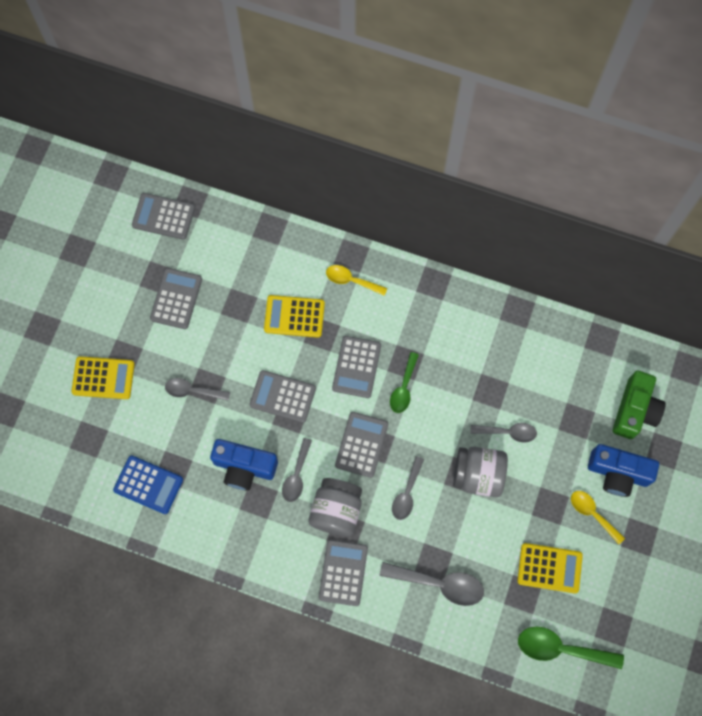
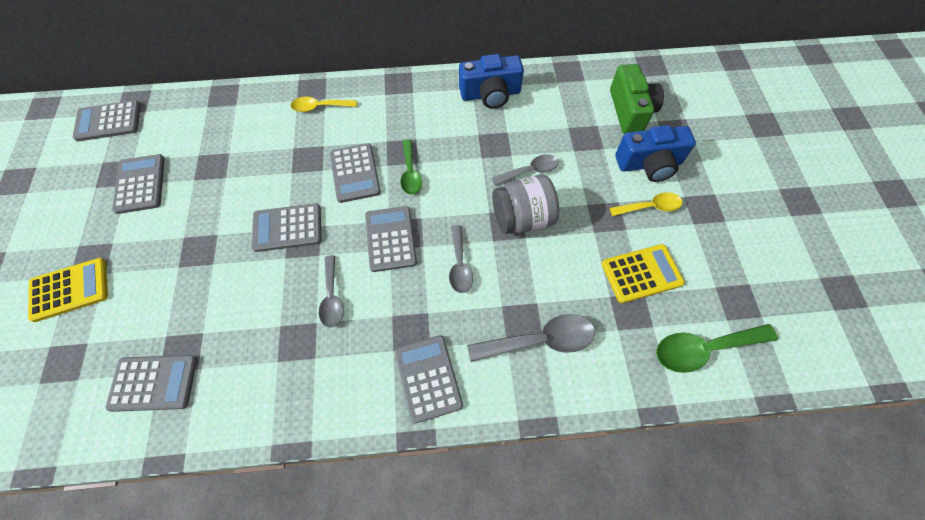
camera: 25 degrees left, 10 degrees down
(148, 485) = (154, 383): blue calculator -> grey calculator
(193, 391) = (183, 261): grey spoon -> none
(244, 467) = (268, 314): blue camera -> blue camera (490, 94)
(294, 316) = (273, 154): yellow calculator -> none
(336, 511) = (391, 315): grey jar -> none
(592, 514) = (650, 207): yellow spoon -> yellow spoon turned 150 degrees clockwise

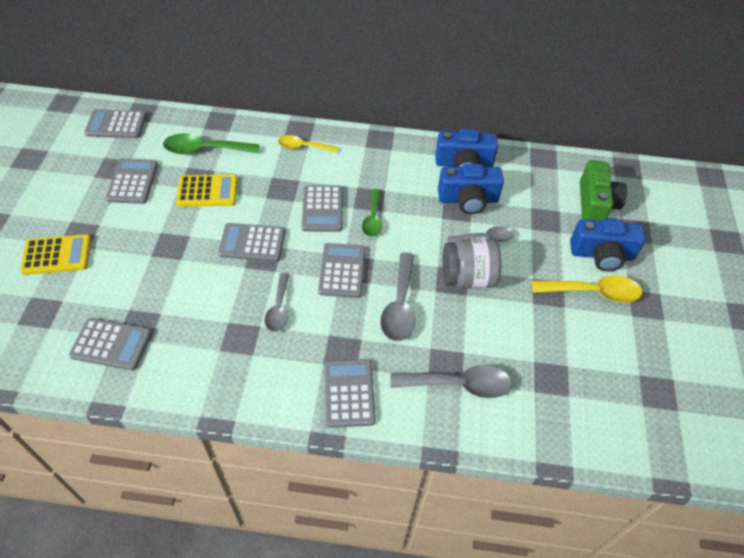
camera: 10 degrees right, 10 degrees down
(459, 265) = (400, 305): grey spoon -> grey spoon, size x1.54
(503, 132) = (468, 200): none -> blue camera
(641, 274) = (569, 348): yellow calculator -> yellow calculator (207, 191)
(650, 207) = (592, 292): yellow spoon -> yellow spoon, size x1.54
(704, 349) = (613, 425): green spoon -> green spoon (205, 149)

